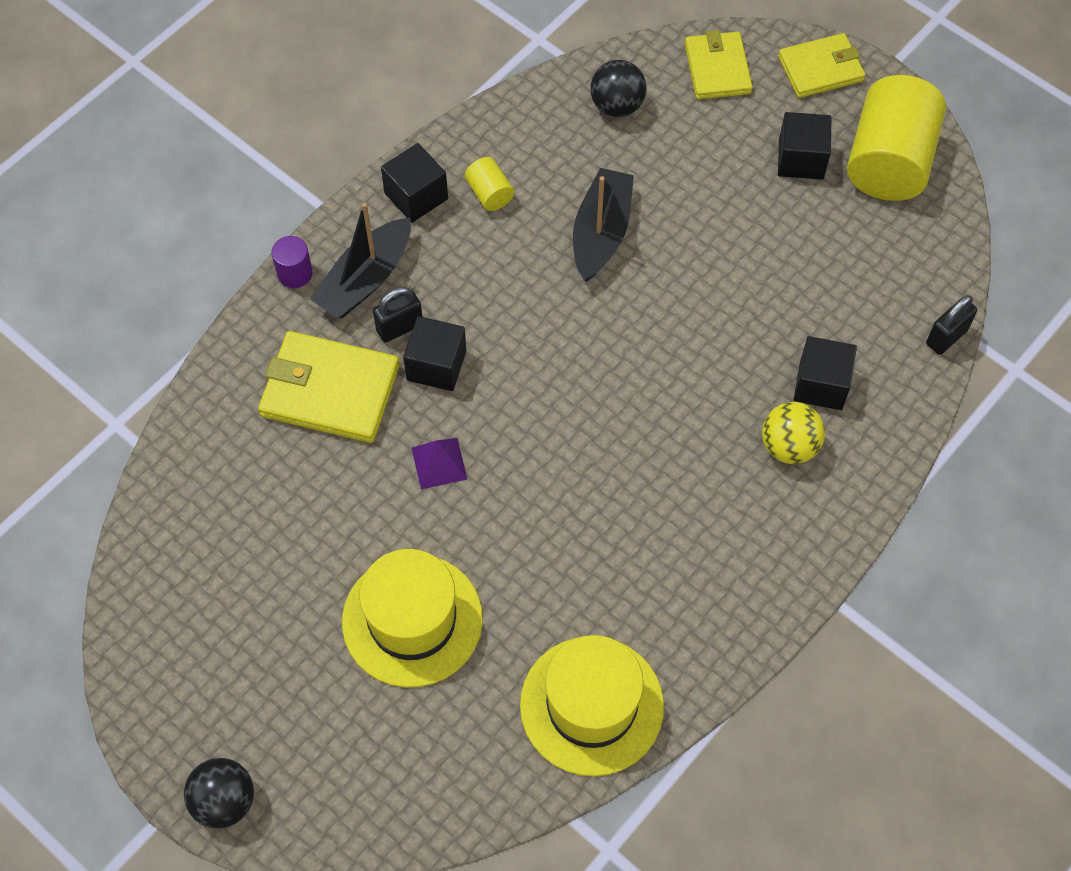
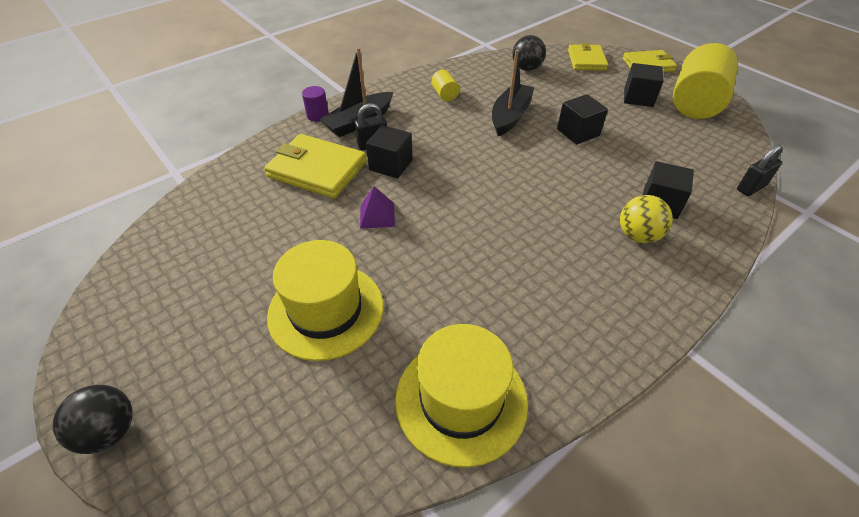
camera: 10 degrees right, 15 degrees down
(416, 196) = (401, 92): black cube -> black cube (578, 132)

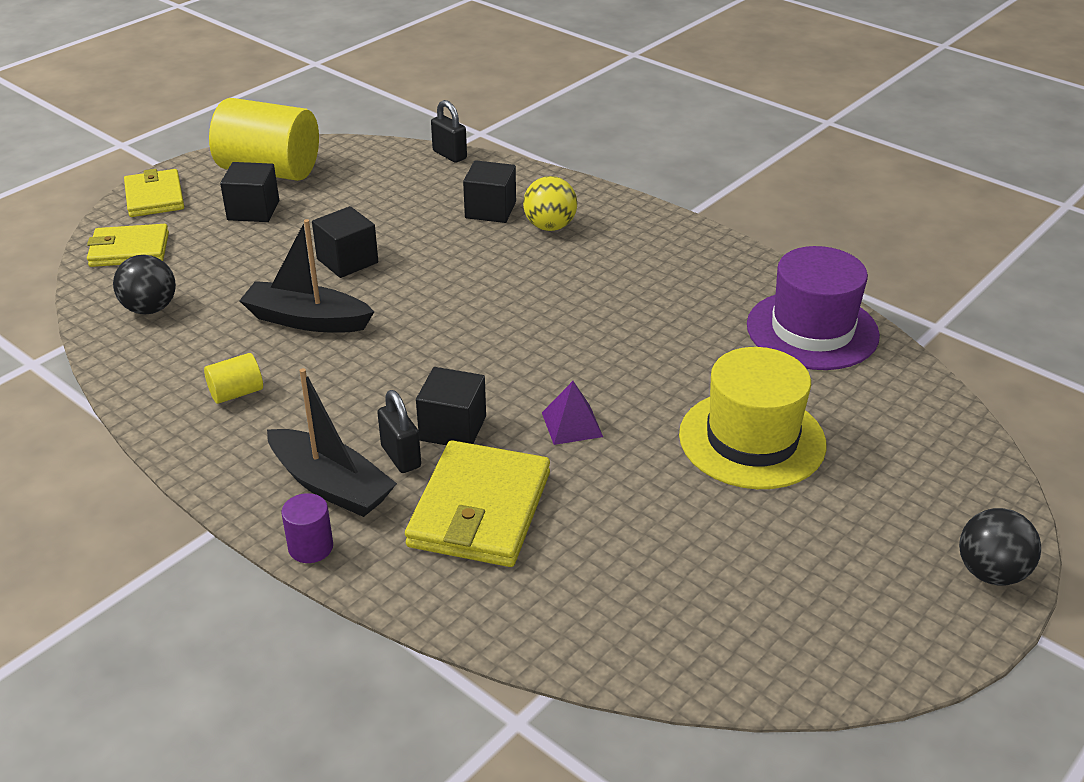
camera: 100 degrees left, 10 degrees down
(461, 400) = (812, 330): yellow hat -> purple hat

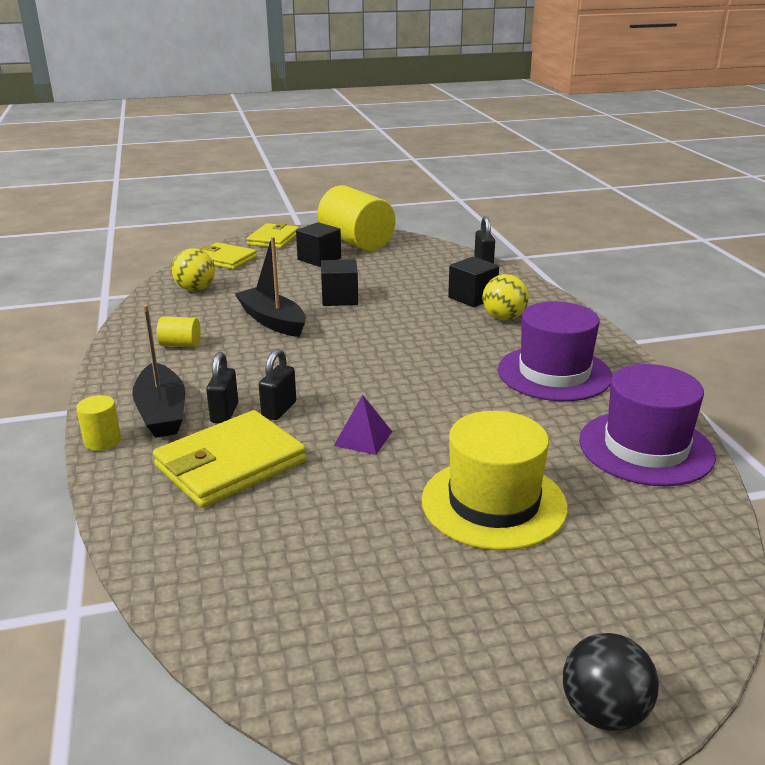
camera: 35 degrees right, 10 degrees down
(150, 309) = (195, 289): black ball -> yellow ball
(311, 547) = (102, 441): purple cylinder -> yellow cylinder
(453, 428) = (279, 410): black cube -> black padlock
(663, 278) = (554, 373): none -> purple hat

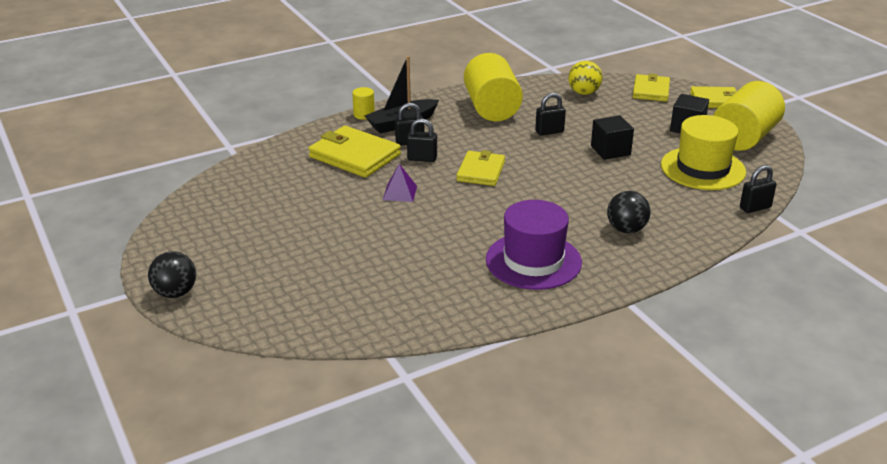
camera: 75 degrees right, 5 degrees up
(180, 344) = (491, 108): yellow cylinder -> yellow cylinder, size x2.30
(272, 321) = (549, 132): black boat -> black padlock
(339, 374) = (481, 171): none -> yellow wallet
(472, 298) = (660, 210): black cube -> none
(493, 503) = (342, 247): yellow hat -> yellow hat (703, 168)
(504, 318) = (626, 229): yellow ball -> black ball
(646, 448) = (433, 307): purple hat -> none

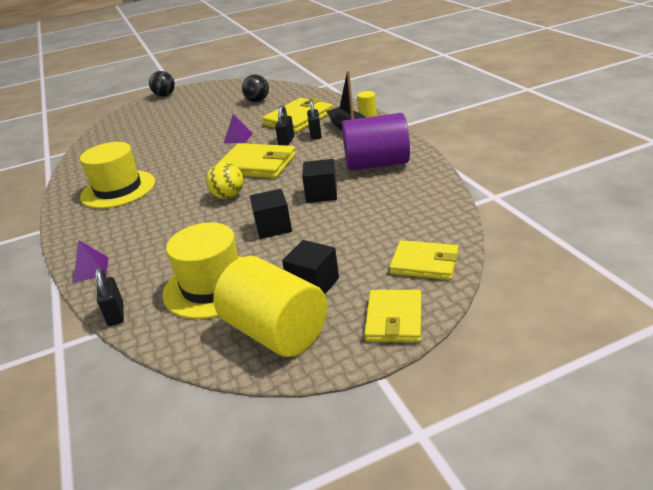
camera: 100 degrees right, 0 degrees up
(481, 171) = (257, 165): yellow wallet -> yellow wallet, size x1.50
(491, 108) = (376, 164): yellow cylinder -> purple cylinder
(533, 261) = (118, 189): purple hat -> yellow hat
(549, 132) = (321, 194): black padlock -> black cube
(584, 93) = (415, 214): yellow ball -> yellow ball (228, 196)
(626, 229) = (130, 230): black ball -> black ball (257, 101)
(699, 238) = (91, 269): none -> purple pyramid

